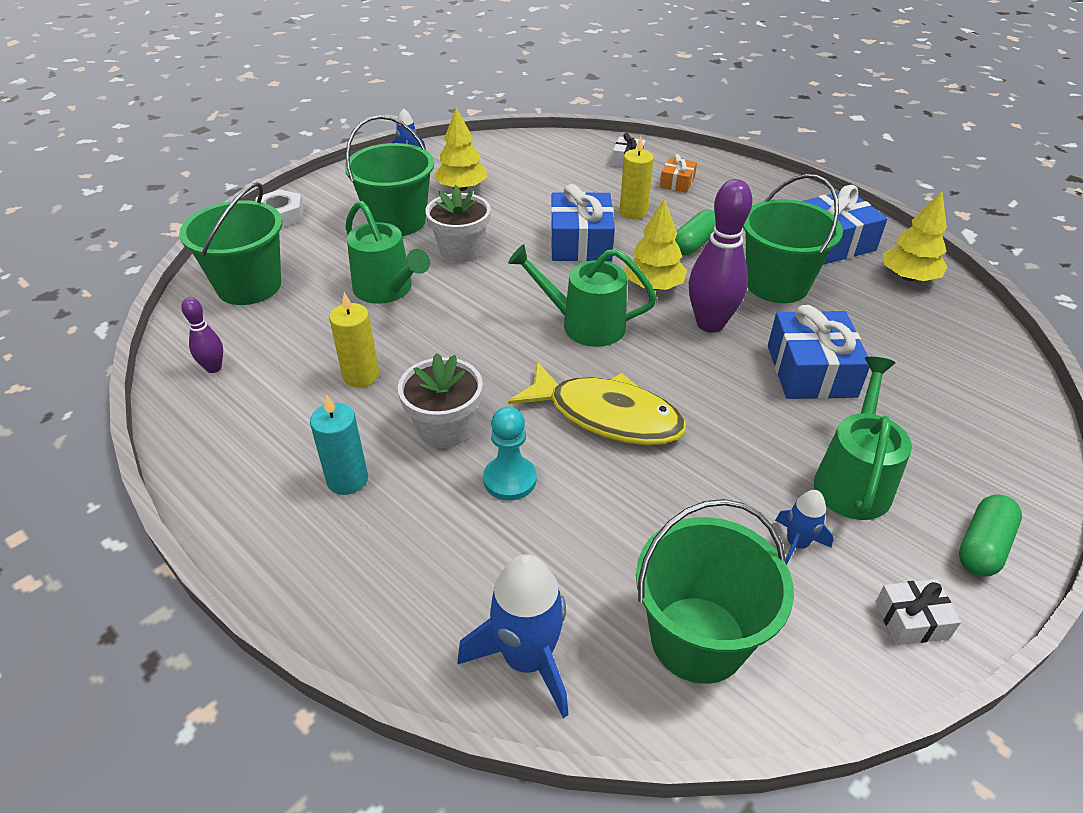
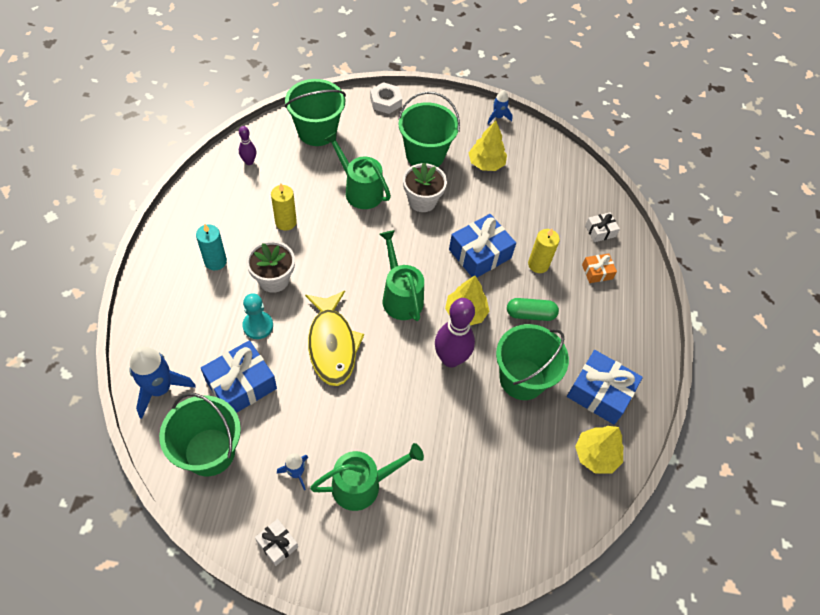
camera: 50 degrees right, 15 degrees up
(387, 290) = (360, 190): green watering can -> green watering can turned 120 degrees clockwise
(811, 371) = (445, 430): blue gift -> blue gift (241, 384)
(982, 546) = (353, 567): green capsule -> none

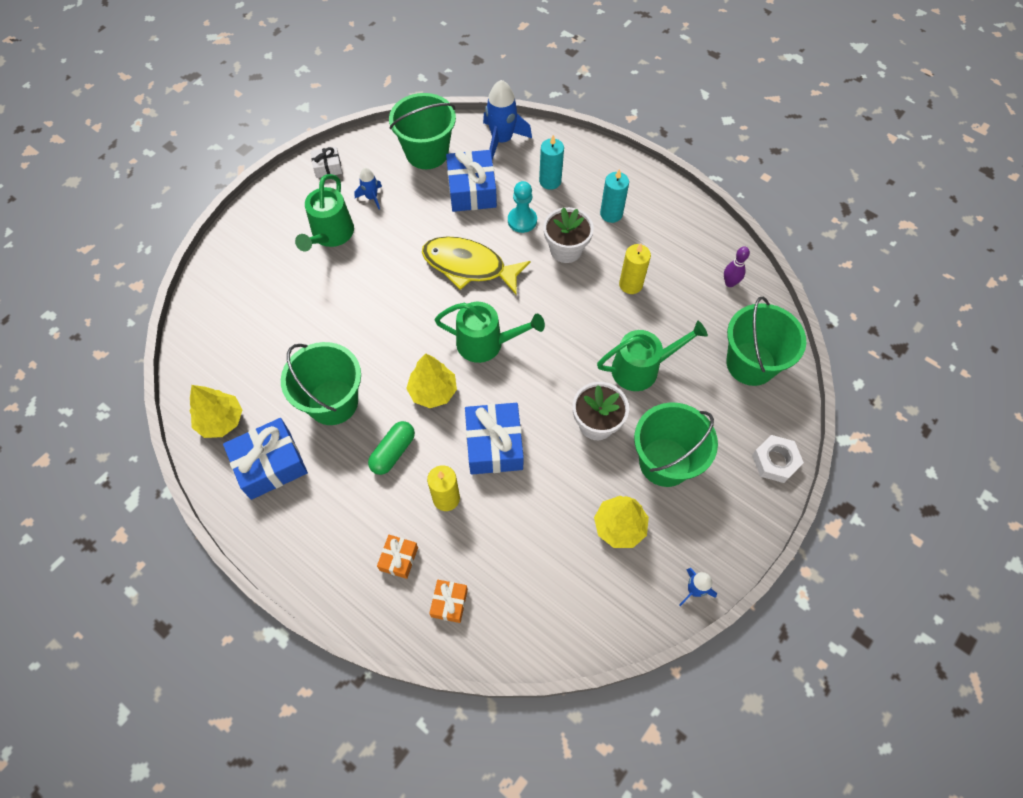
camera: 125 degrees right, 5 degrees up
(198, 323) = (550, 181): none -> turquoise candle
(450, 359) = (393, 352): purple bowling pin -> none
(600, 231) = (449, 603): white gift -> orange gift

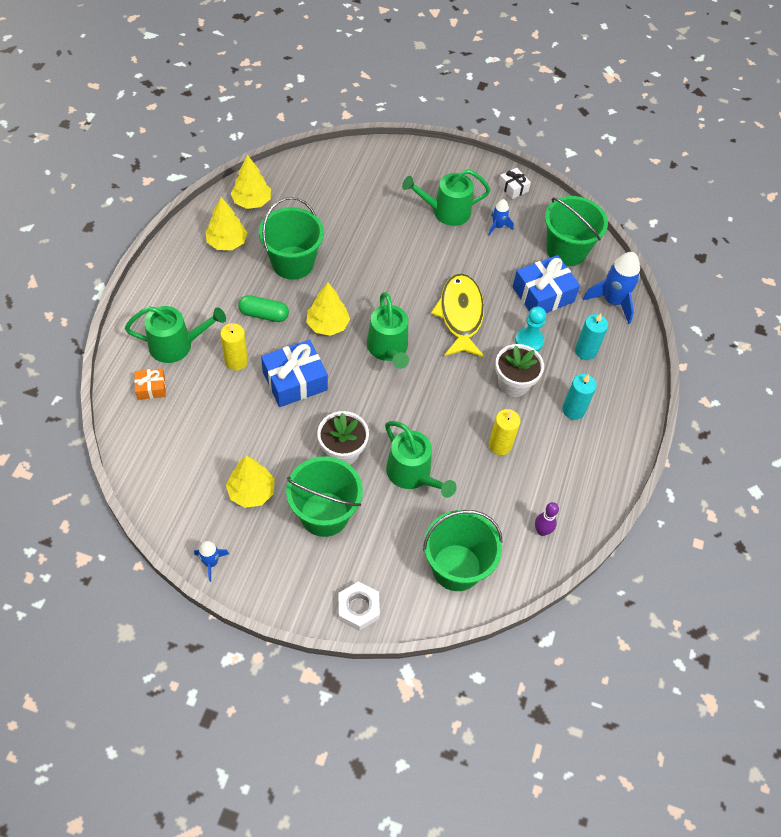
camera: 65 degrees right, 5 degrees down
(270, 464) = (227, 242): blue gift -> yellow tree
(399, 559) = (177, 345): orange gift -> green watering can

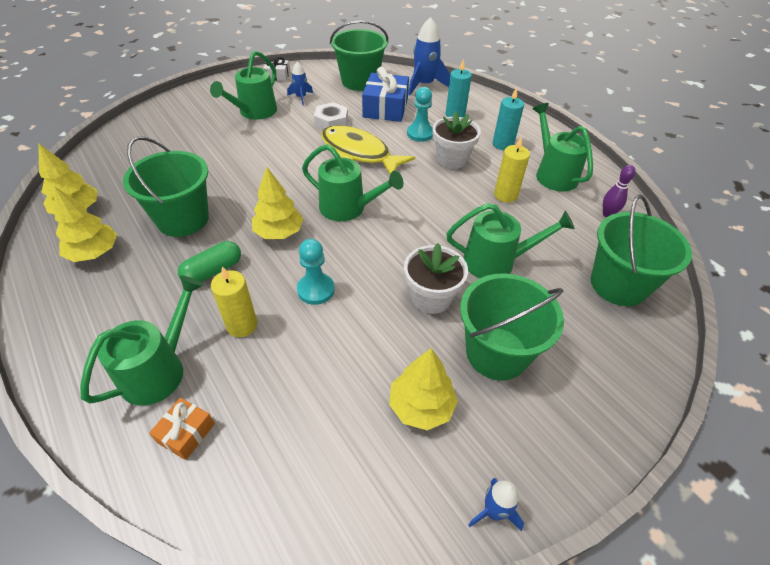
camera: 50 degrees left, 10 degrees down
(295, 381) = (316, 290): blue gift -> turquoise pawn
(358, 608) = (633, 387): white nut -> white nut (331, 121)
(564, 468) = (553, 174): none -> green watering can

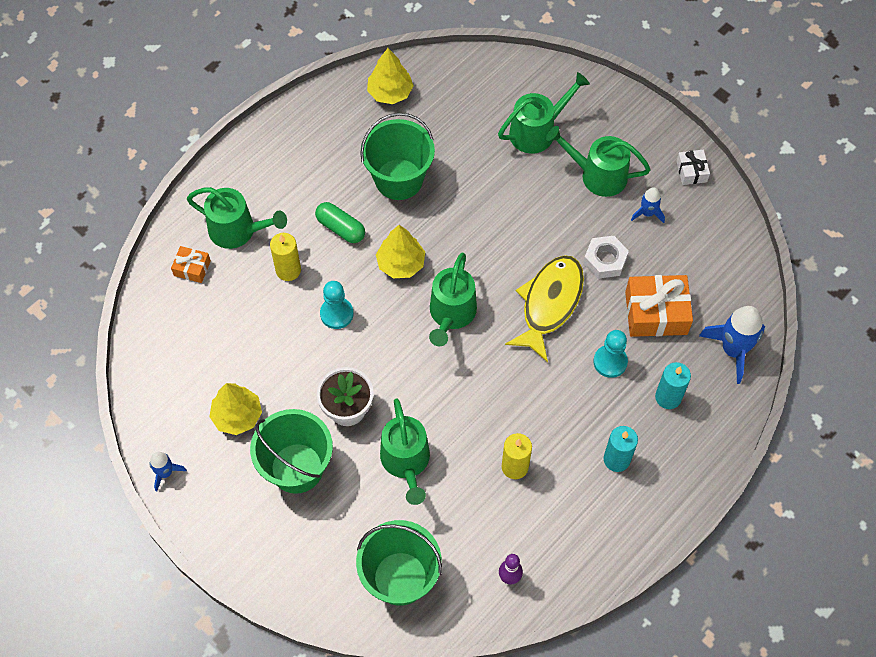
camera: 80 degrees right, 15 degrees up
(94, 253) = (341, 132): yellow tree -> none
(359, 81) = (713, 269): green bucket -> none
(385, 108) = (656, 313): blue gift -> orange gift
(452, 159) = (567, 404): white flower pot -> none
(553, 174) = (571, 519): green watering can -> green watering can (537, 131)

